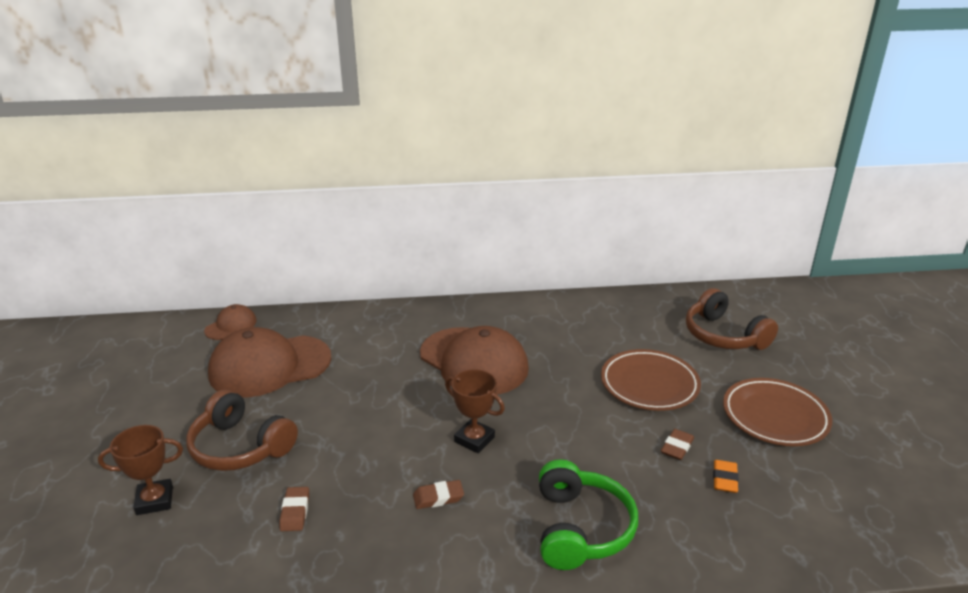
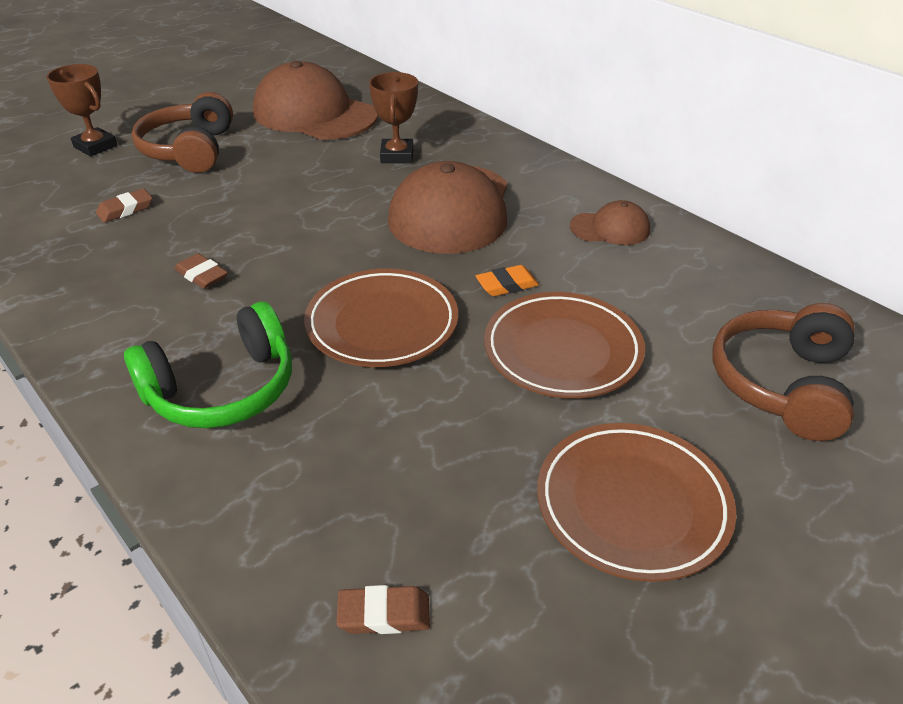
camera: 55 degrees right, 10 degrees up
(231, 326) = (352, 74): brown cap -> brown cap (610, 228)
(474, 439) = (314, 261): brown trophy -> brown trophy (397, 156)
(570, 437) = (382, 324): none -> brown plate
(677, 447) = (449, 420): brown eraser -> brown eraser (384, 614)
(724, 479) = (421, 490): orange eraser -> orange eraser (507, 285)

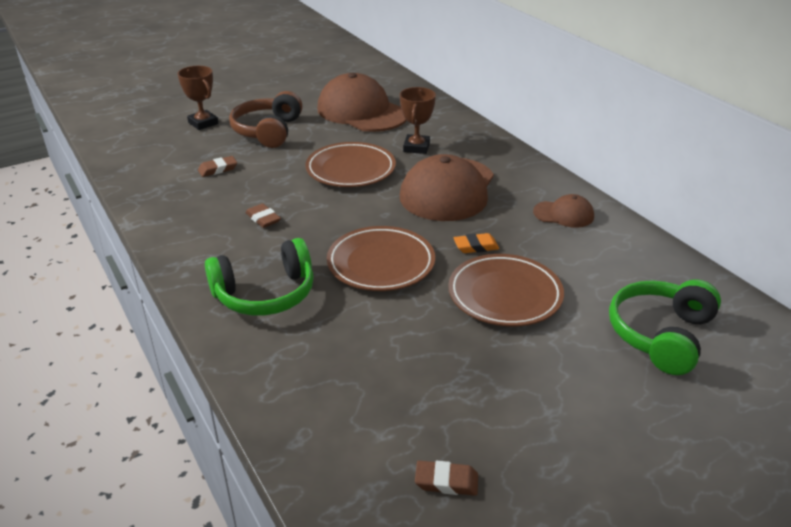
camera: 10 degrees right, 5 degrees down
(384, 614) = (345, 440): brown eraser -> brown eraser (446, 481)
(632, 505) = (527, 399): brown plate -> brown plate (351, 170)
(781, 384) = (660, 335): brown headphones -> green headphones

